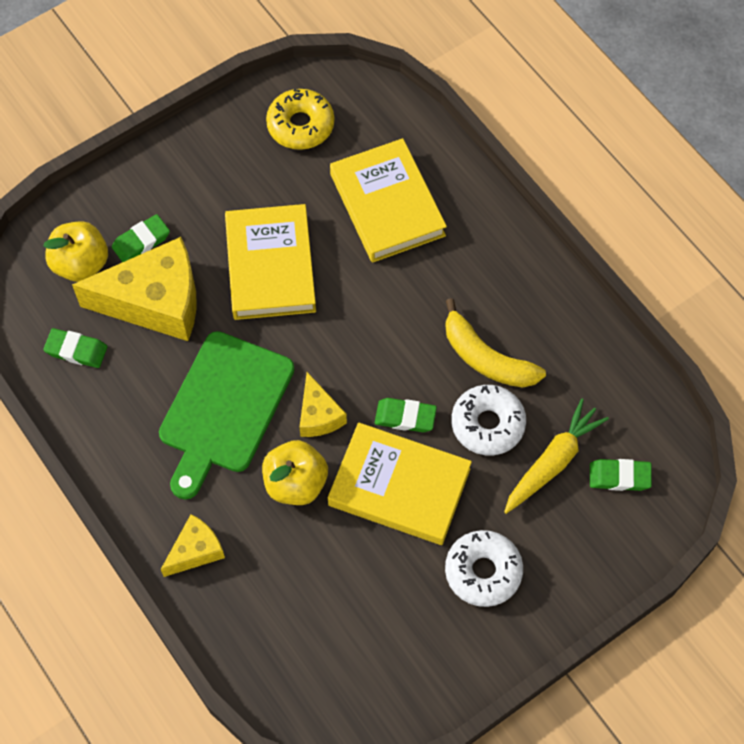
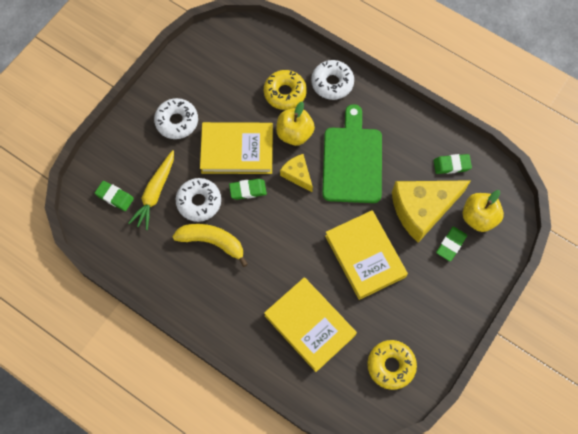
camera: 160 degrees right, 5 degrees up
(195, 550) = (332, 83): yellow cheese -> white donut
(282, 560) = (285, 93): none -> yellow donut
(619, 477) = (115, 197): green eraser -> green eraser turned 45 degrees clockwise

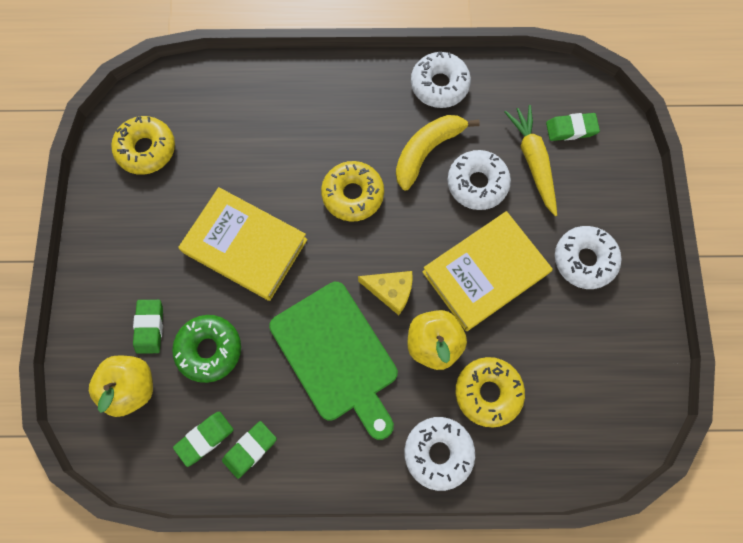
camera: 145 degrees right, 5 degrees up
(169, 280) = (439, 85): none -> white donut
(212, 242) = (427, 151): yellow banana -> yellow banana turned 150 degrees clockwise
(248, 190) = (434, 233): green eraser -> green eraser (250, 449)
(278, 245) = (353, 194): none -> yellow donut
(309, 325) = (259, 135): yellow book -> none
(422, 209) = (209, 349): yellow cheese -> green donut

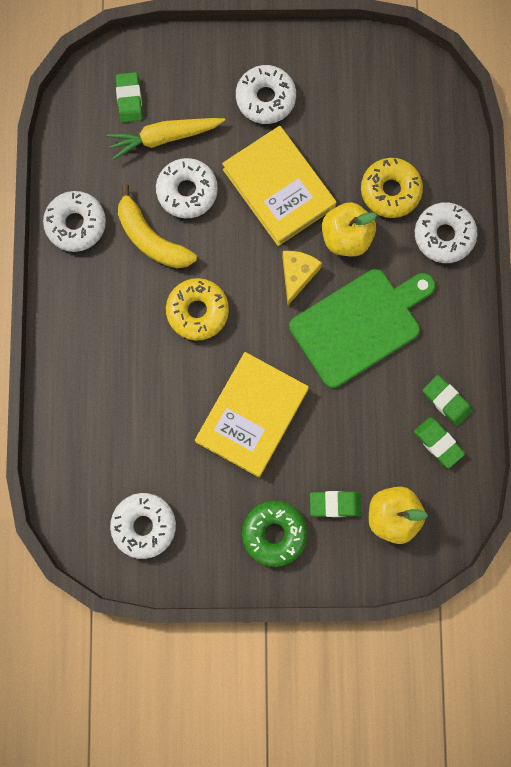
camera: 90 degrees left, 5 degrees up
(147, 149) = (144, 526): yellow donut -> white donut
(209, 349) = (356, 444): green donut -> green donut (274, 533)

